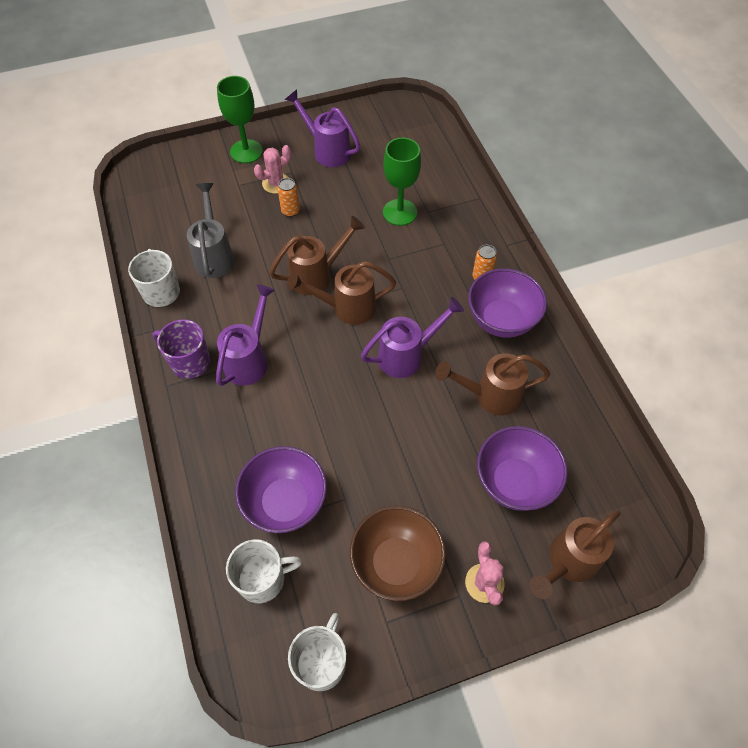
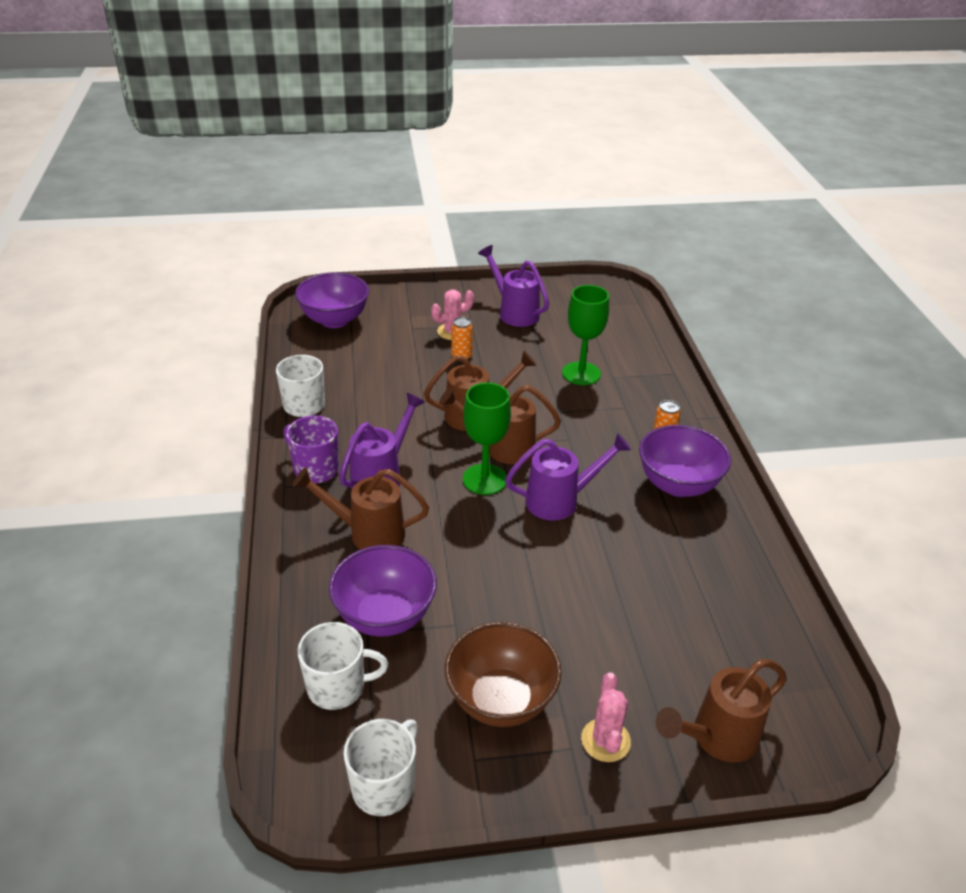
camera: 10 degrees right, 20 degrees down
(214, 255) = (369, 382): grey watering can -> none
(246, 151) = (428, 302): green goblet -> green goblet (484, 479)
(490, 395) = (650, 553): brown watering can -> brown watering can (367, 533)
(514, 482) = (664, 642): purple bowl -> purple bowl (334, 320)

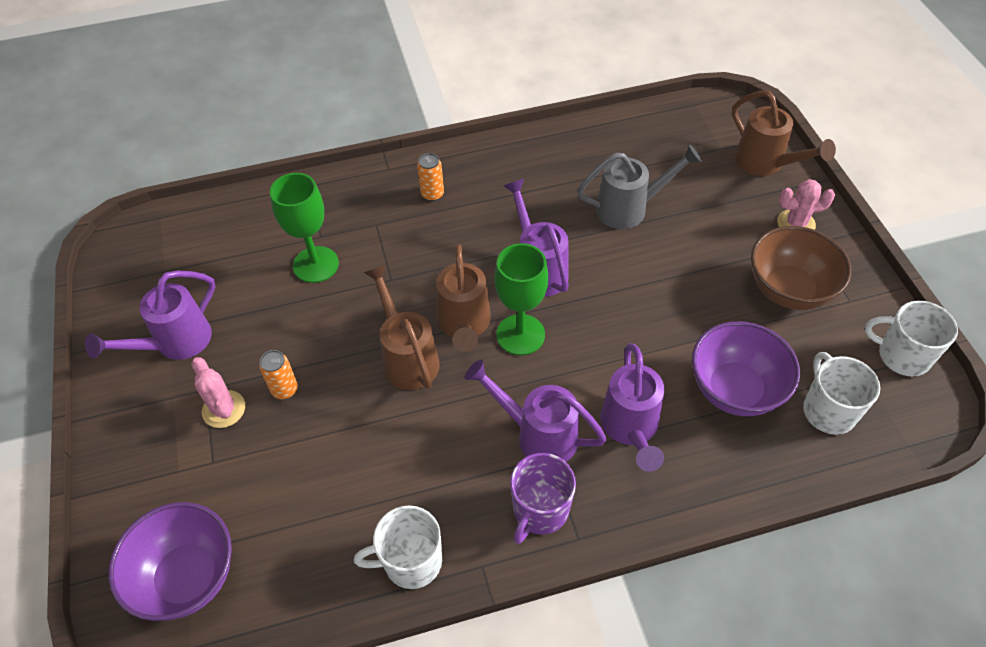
camera: 95 degrees left, 15 degrees up
(367, 533) = (630, 429): brown watering can -> purple watering can
(638, 583) = (630, 209): none -> grey watering can
(678, 484) = (494, 183): purple bowl -> none

